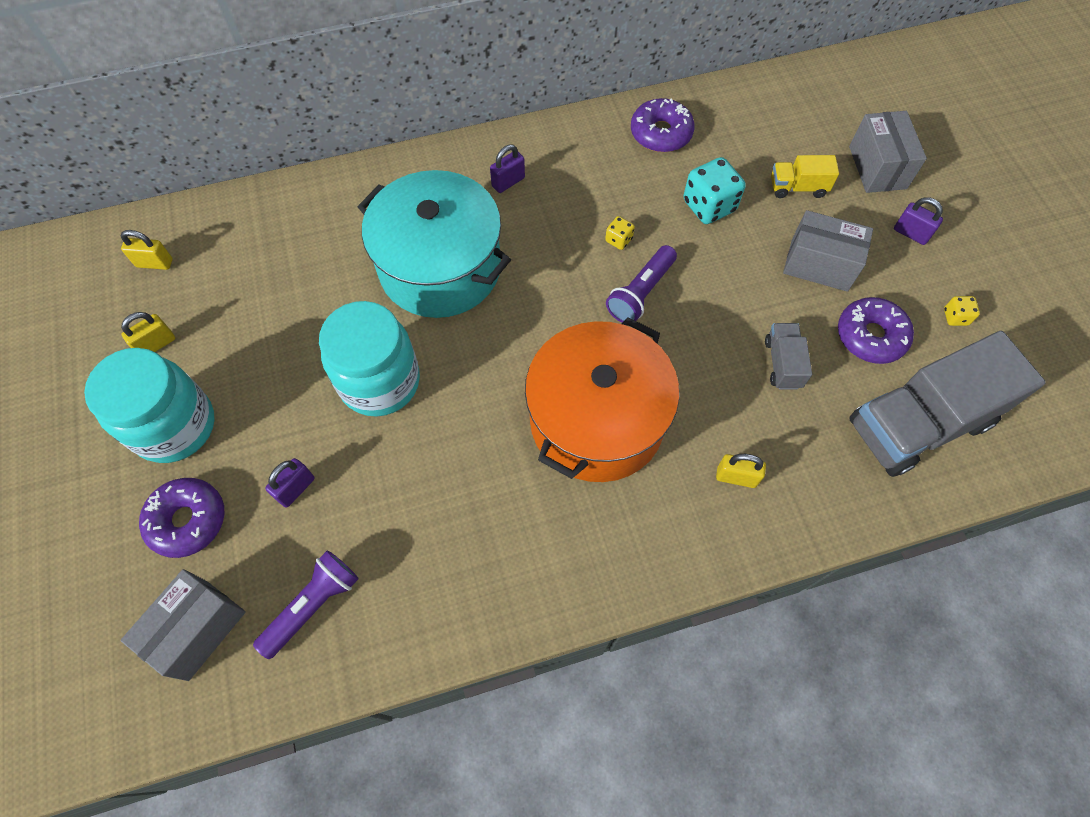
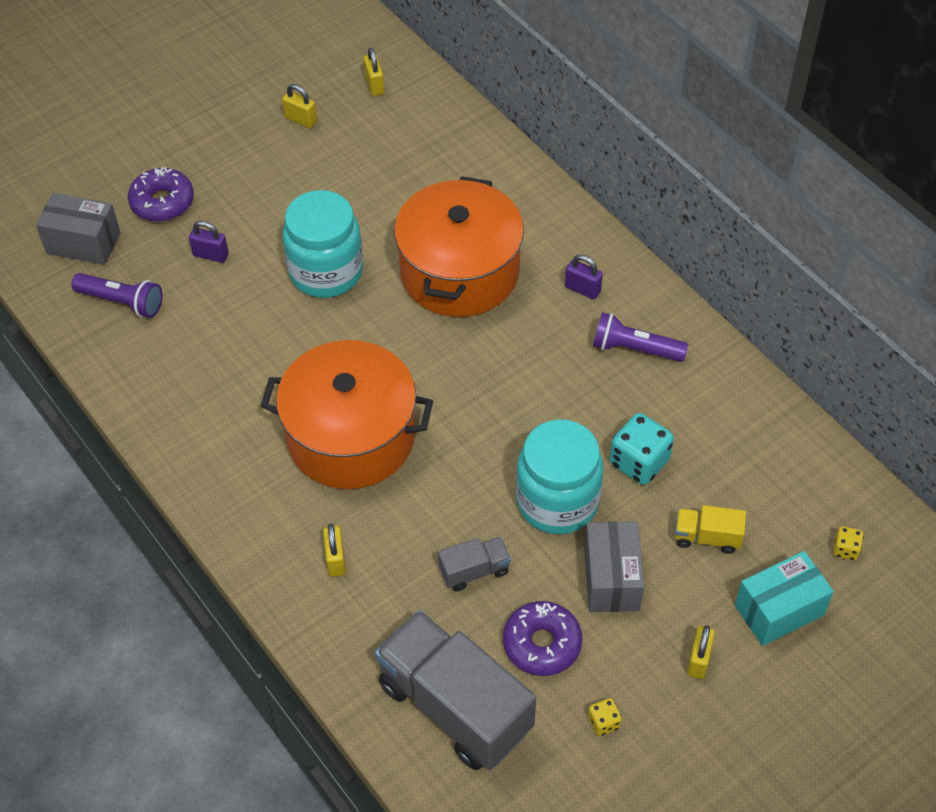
camera: 70 degrees right, 10 degrees down
(175, 426) = (235, 161): turquoise jar -> turquoise jar (557, 501)
(440, 267) = (459, 272): turquoise pot -> orange pot
(618, 240) = (557, 397): yellow dice -> yellow dice (845, 549)
(641, 293) = (503, 432): purple flashlight -> purple flashlight (634, 349)
(661, 133) = (714, 395): purple donut -> none
(797, 187) = (707, 537): yellow truck -> yellow truck turned 60 degrees counterclockwise
(877, 167) = (779, 610): grey box -> turquoise box
(910, 233) = (698, 660): purple padlock -> yellow padlock

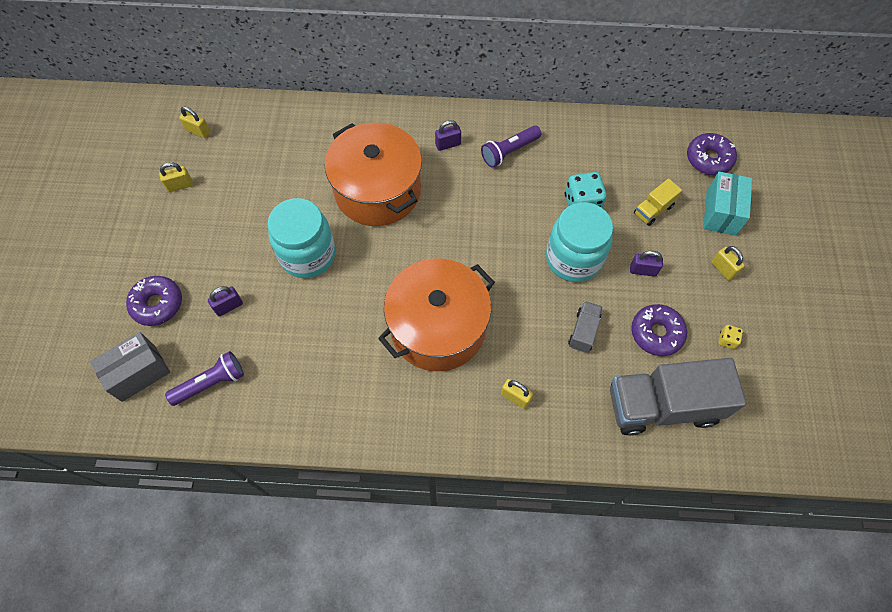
camera: 50 degrees left, 10 degrees up
(611, 579) = (643, 270): grey box -> purple padlock
(845, 549) = (709, 159): yellow dice -> purple donut

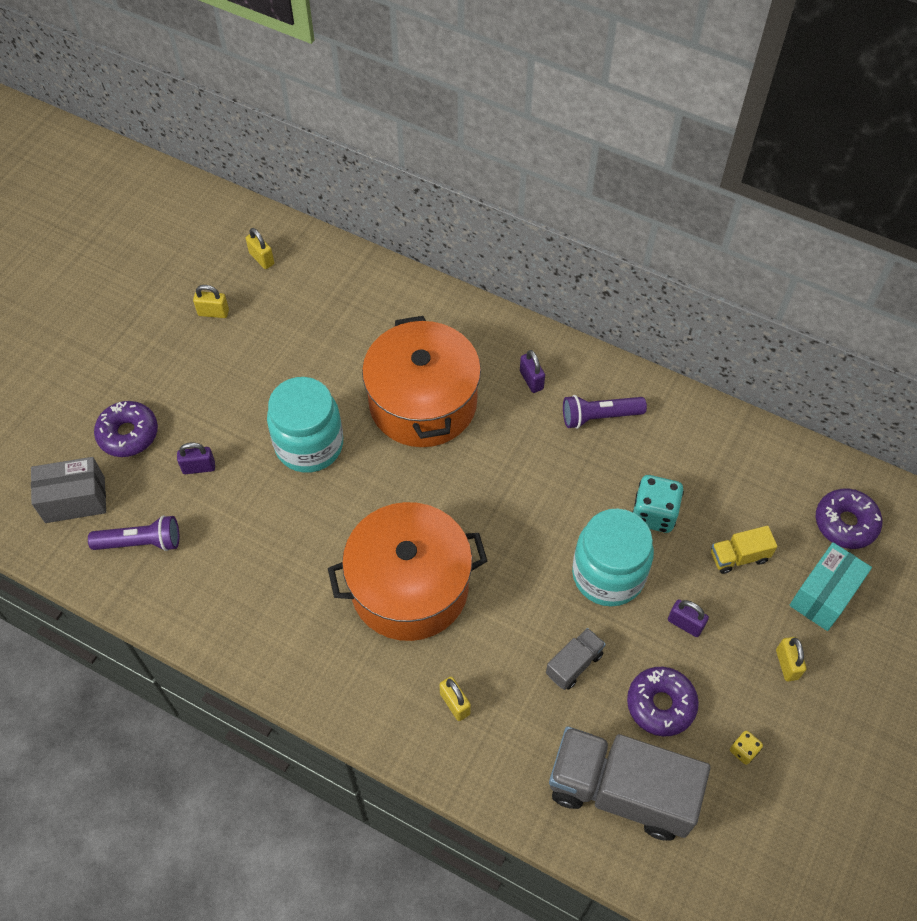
camera: 25 degrees right, 5 degrees down
(448, 144) = (531, 380): purple padlock -> purple padlock turned 60 degrees clockwise

